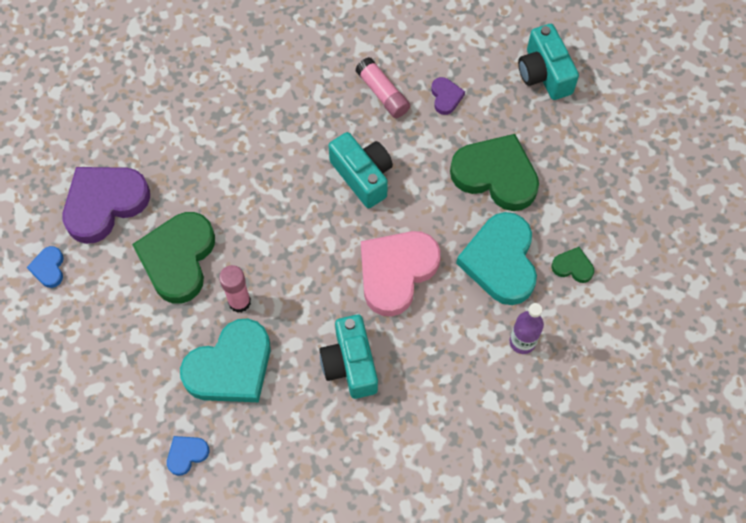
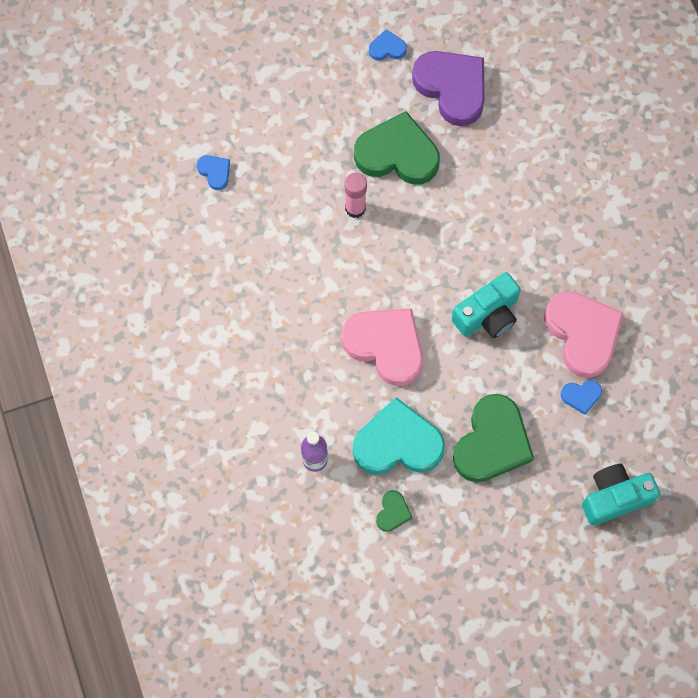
camera: 90 degrees right, 5 degrees up
(231, 367) = (293, 204): turquoise heart -> none
(350, 364) = (294, 305): turquoise camera -> none
(382, 93) = (582, 334): pink glue stick -> pink heart
(446, 97) = (581, 396): purple heart -> blue heart

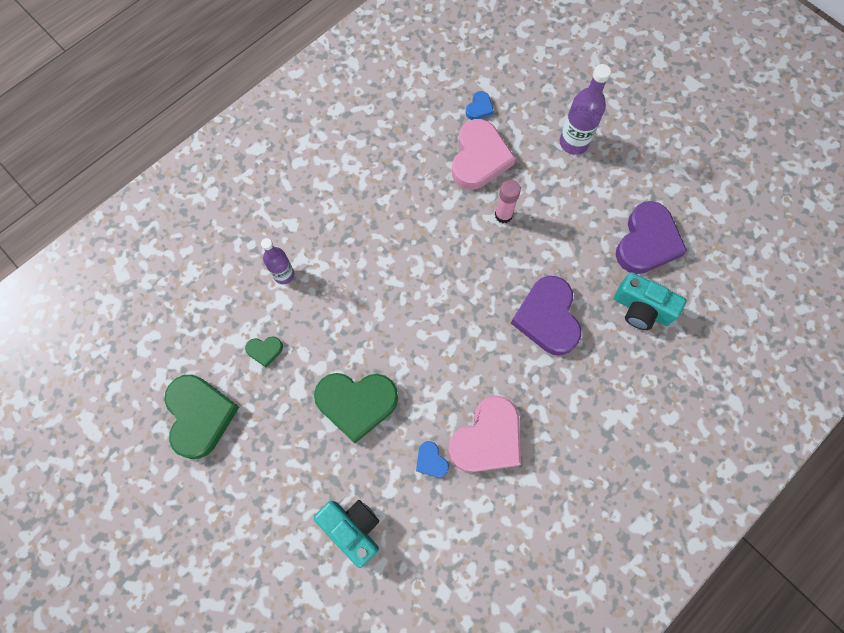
camera: 65 degrees right, 0 degrees up
(306, 99) = (573, 142): none -> purple bottle
(385, 346) = (400, 286): pink heart -> pink heart (479, 158)
(387, 48) = (651, 180): blue heart -> none
(397, 154) = (566, 226): green heart -> green heart (200, 416)
(398, 443) = (324, 330): turquoise heart -> none
(487, 220) = (547, 318): none -> purple heart
(487, 315) = (465, 353): turquoise camera -> turquoise camera (641, 309)

